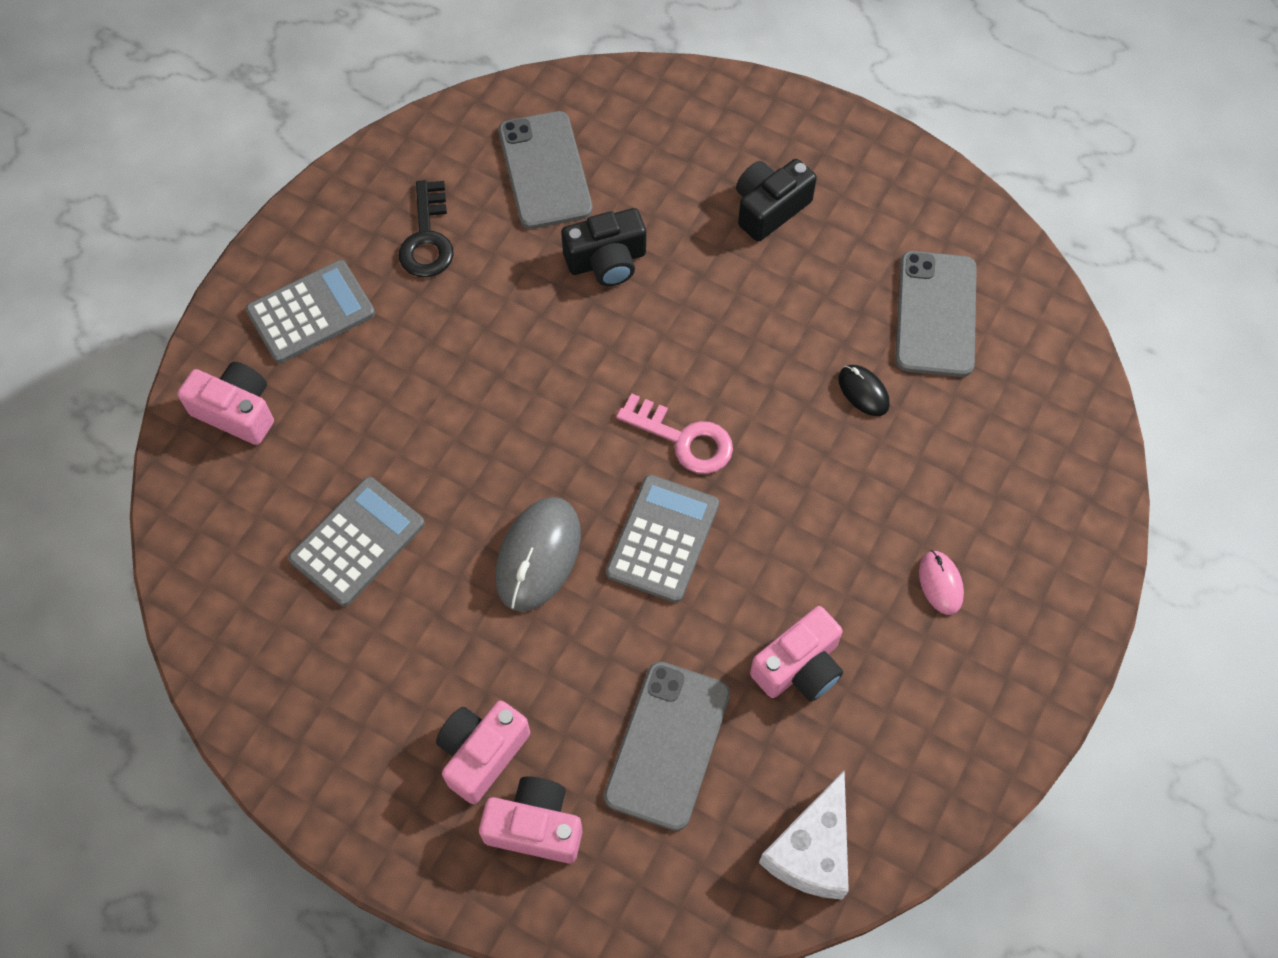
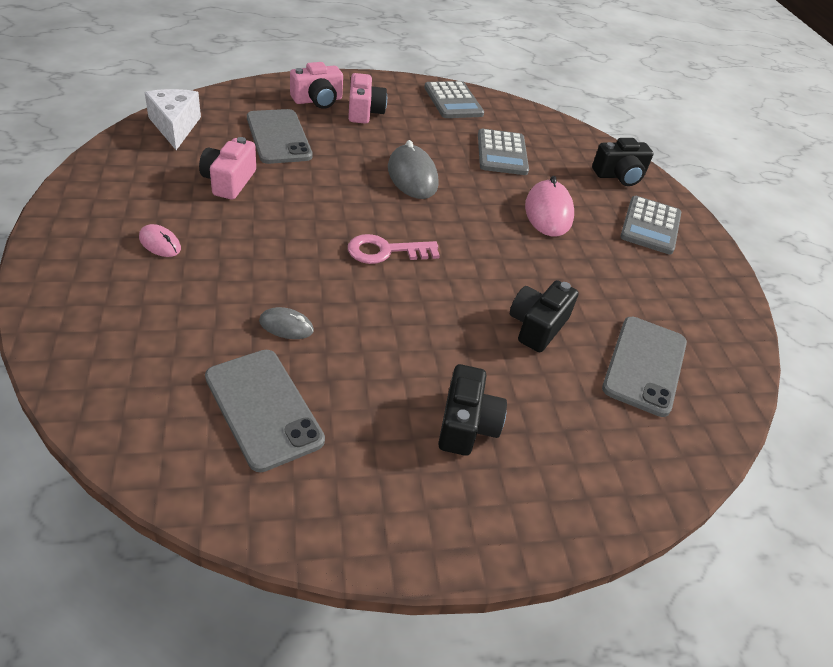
camera: 135 degrees right, 20 degrees down
(236, 411) = (619, 176): pink camera -> black camera
(419, 399) = (548, 212): none -> pink mouse
(427, 238) = (651, 288): black key -> none
(545, 170) = (644, 365): grey phone -> grey phone turned 75 degrees clockwise
(662, 539) = (353, 204): grey calculator -> grey calculator (453, 101)
(863, 391) = (286, 326): black mouse -> grey mouse

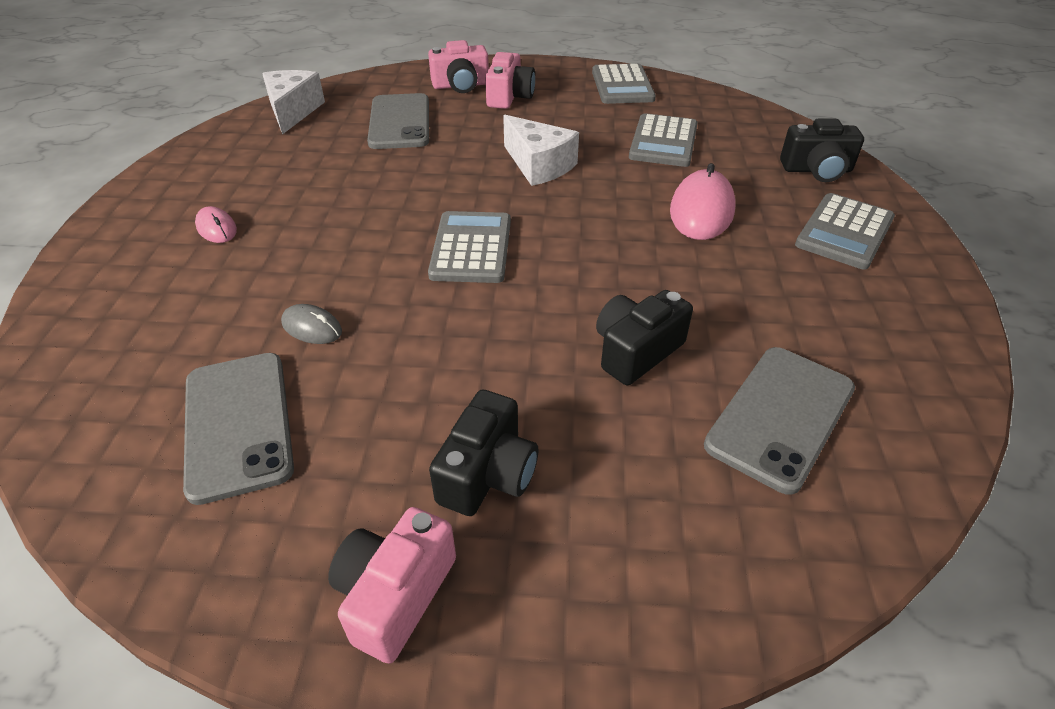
camera: 20 degrees right, 0 degrees up
(229, 181) = (323, 166): pink camera -> pink camera (395, 594)
(386, 251) = (471, 248): pink key -> grey calculator
(412, 176) = (539, 165): grey mouse -> white cheese

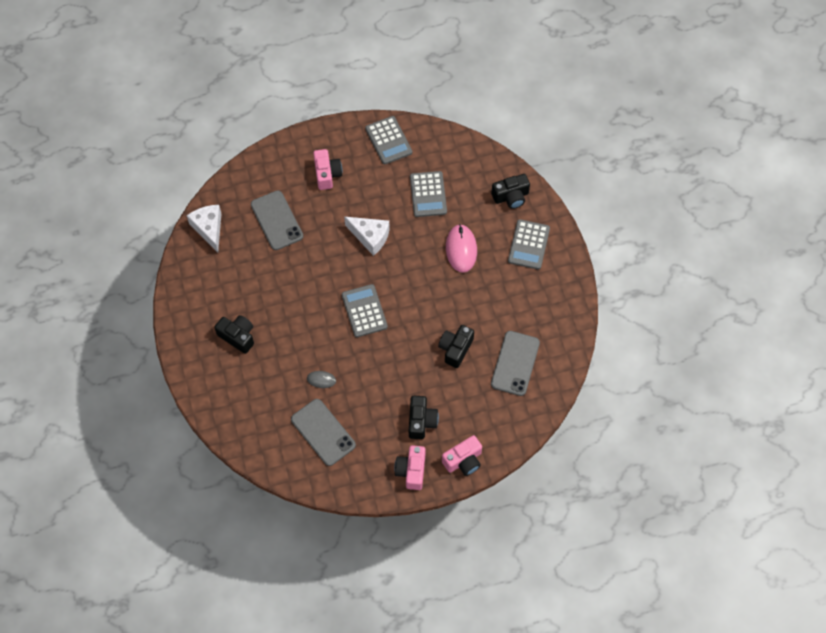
camera: 20 degrees left, 20 degrees up
(216, 228) = (238, 336): pink mouse -> black camera
(461, 85) = (292, 170): pink camera -> pink camera (463, 460)

